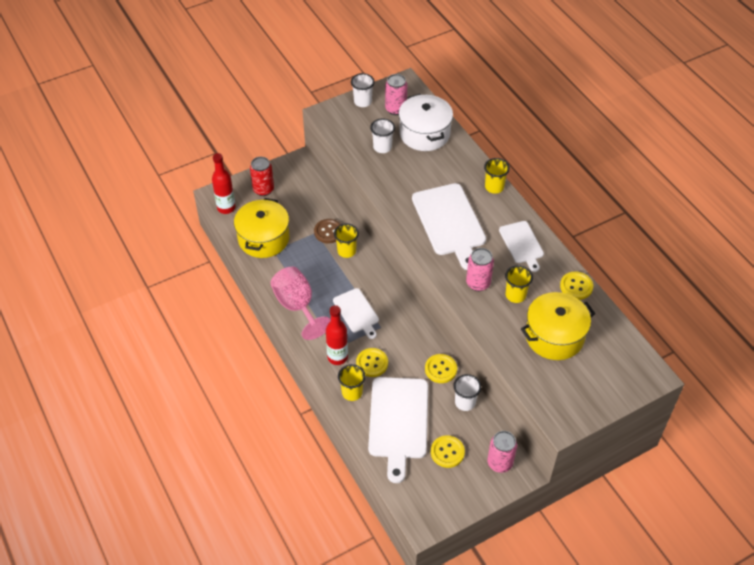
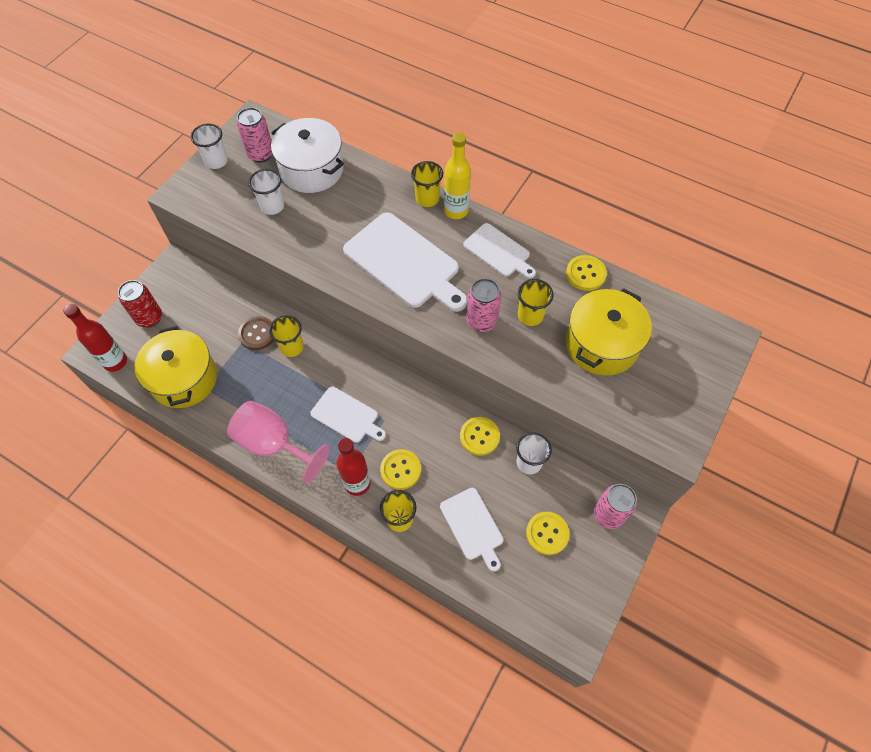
camera: 30 degrees left, 10 degrees up
(398, 421) = (473, 526): white cutting board -> white cutting board, size x0.57
(509, 204) = (456, 211): none -> yellow bottle

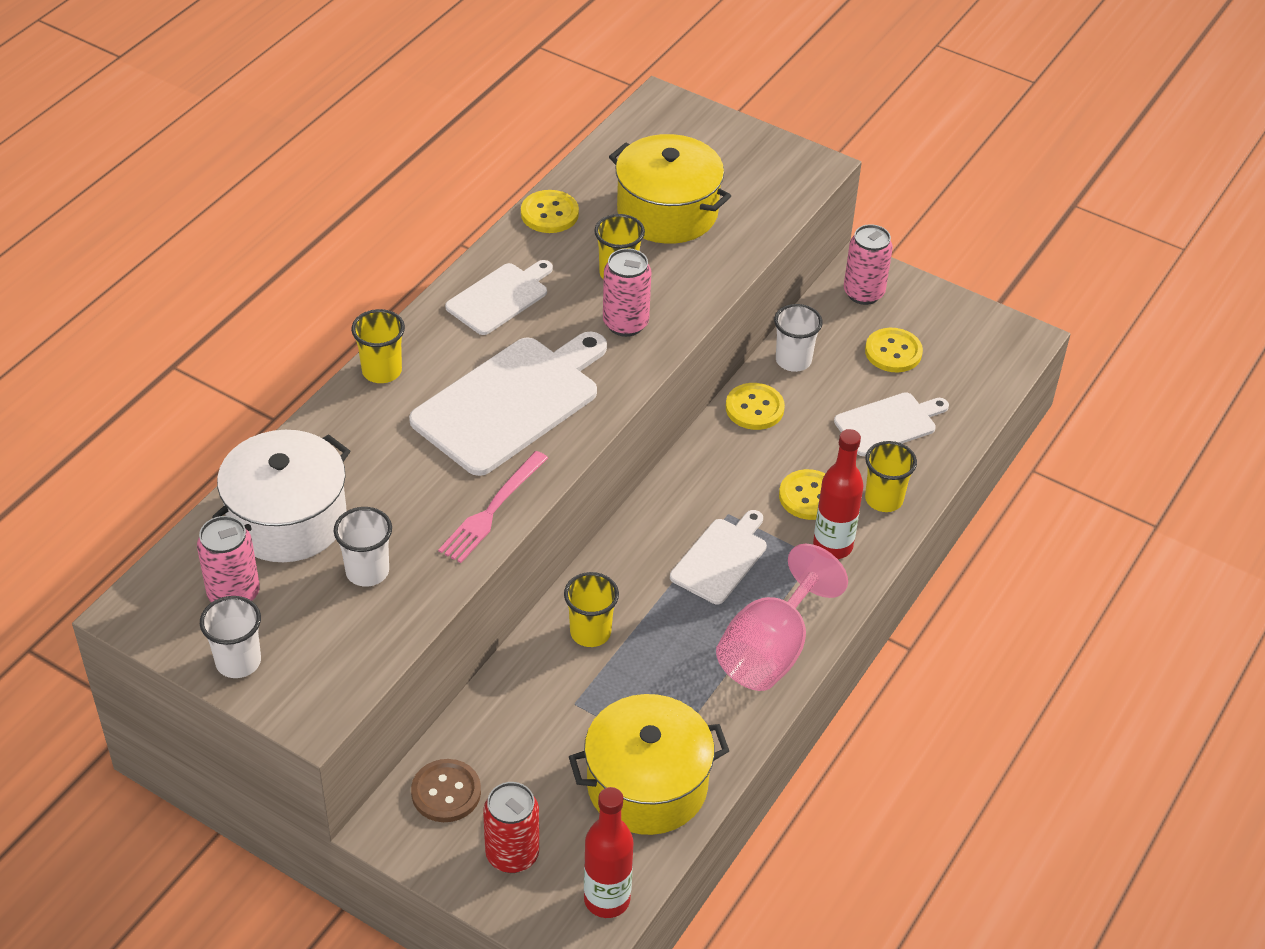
camera: 90 degrees left, 15 degrees down
(257, 334) = (560, 682): brown button -> brown button (446, 792)
(316, 259) = (492, 510): none -> pink fork
(456, 211) = (413, 339): yellow bottle -> none

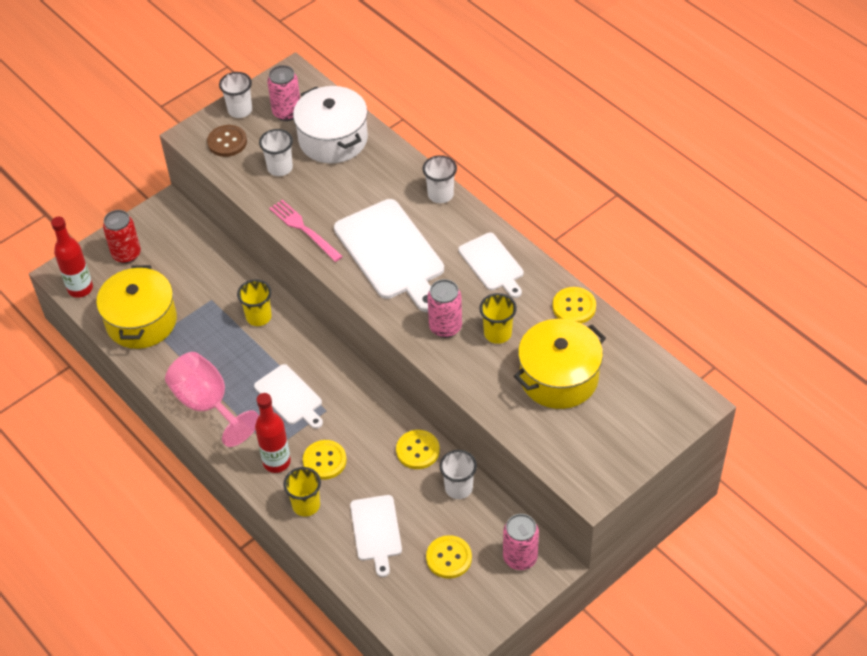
camera: 110 degrees right, 5 degrees up
(382, 371) = (440, 195): yellow cup -> white cup
(446, 792) = (178, 233): brown button -> brown button (227, 142)

